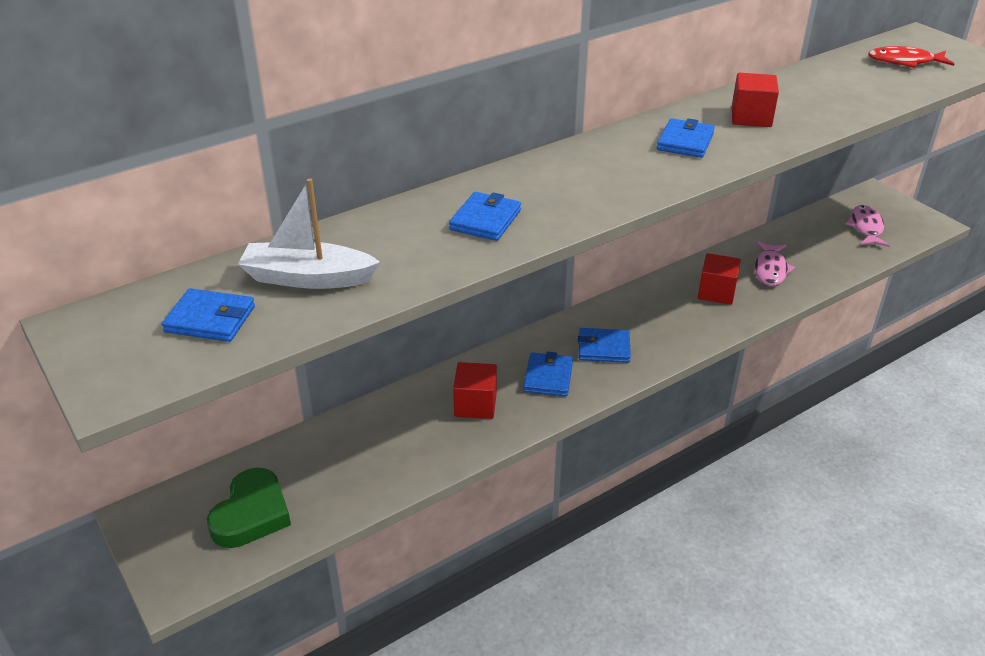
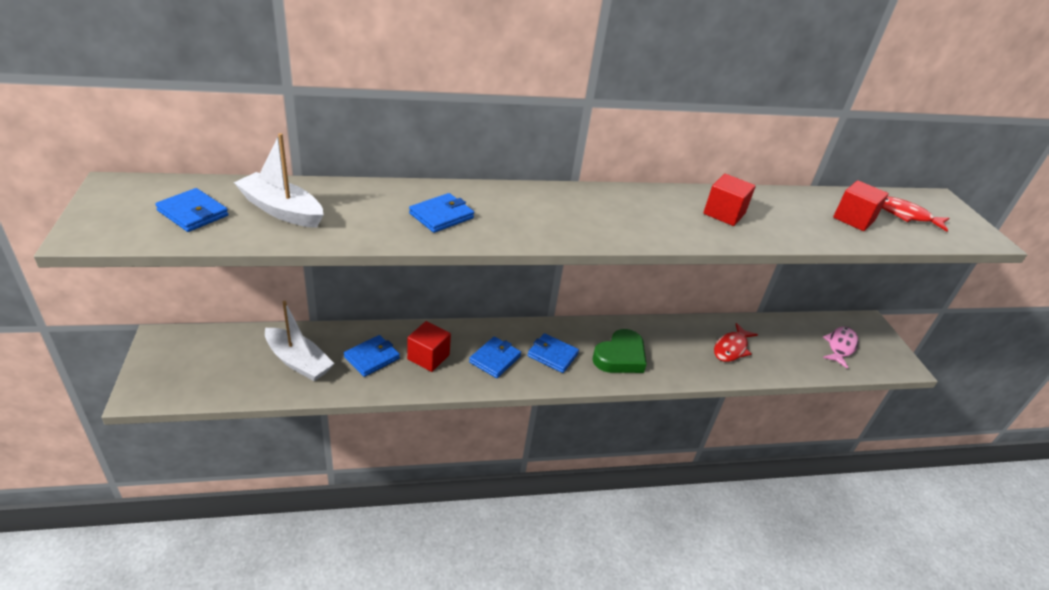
camera: 20 degrees right, 0 degrees up
(251, 514) = (225, 367): green heart -> green heart (620, 357)
(333, 471) = (298, 362): none -> white boat
(685, 142) = (651, 213): blue wallet -> blue wallet (372, 358)
(716, 292) = (673, 348): red cube -> red cube (853, 219)
(770, 270) = (731, 348): pink fish -> red fish

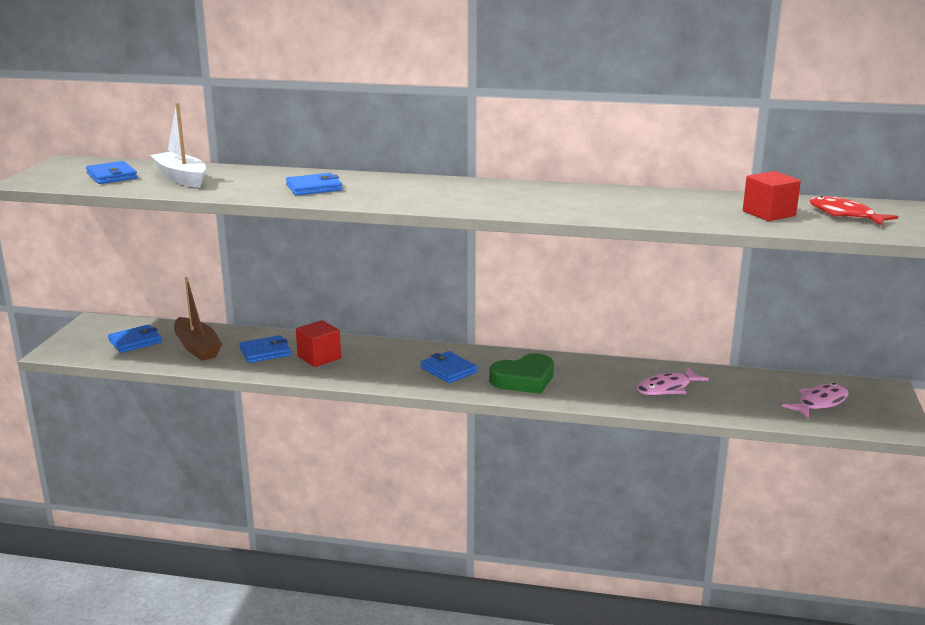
camera: 25 degrees right, 15 degrees down
(298, 362) = (197, 347): white boat -> brown boat
(495, 359) = (385, 366): blue wallet -> blue wallet (135, 341)
(724, 213) = (609, 202): red cube -> none
(731, 348) = (667, 388): red fish -> pink fish

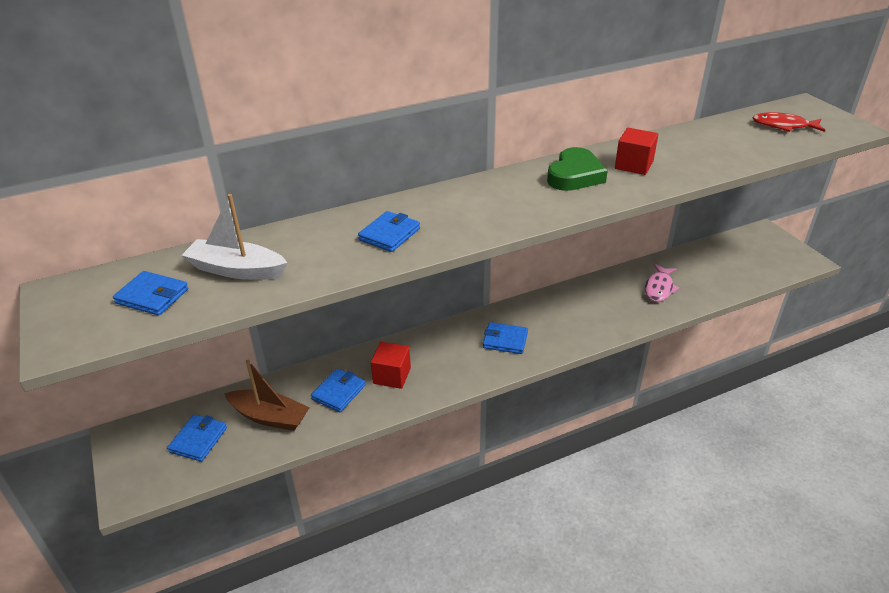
camera: 35 degrees left, 15 degrees up
(524, 379) = (566, 324): green heart -> green heart (575, 175)
(769, 213) = (744, 141): red cube -> red cube (634, 165)
(820, 403) = (749, 259): pink fish -> none

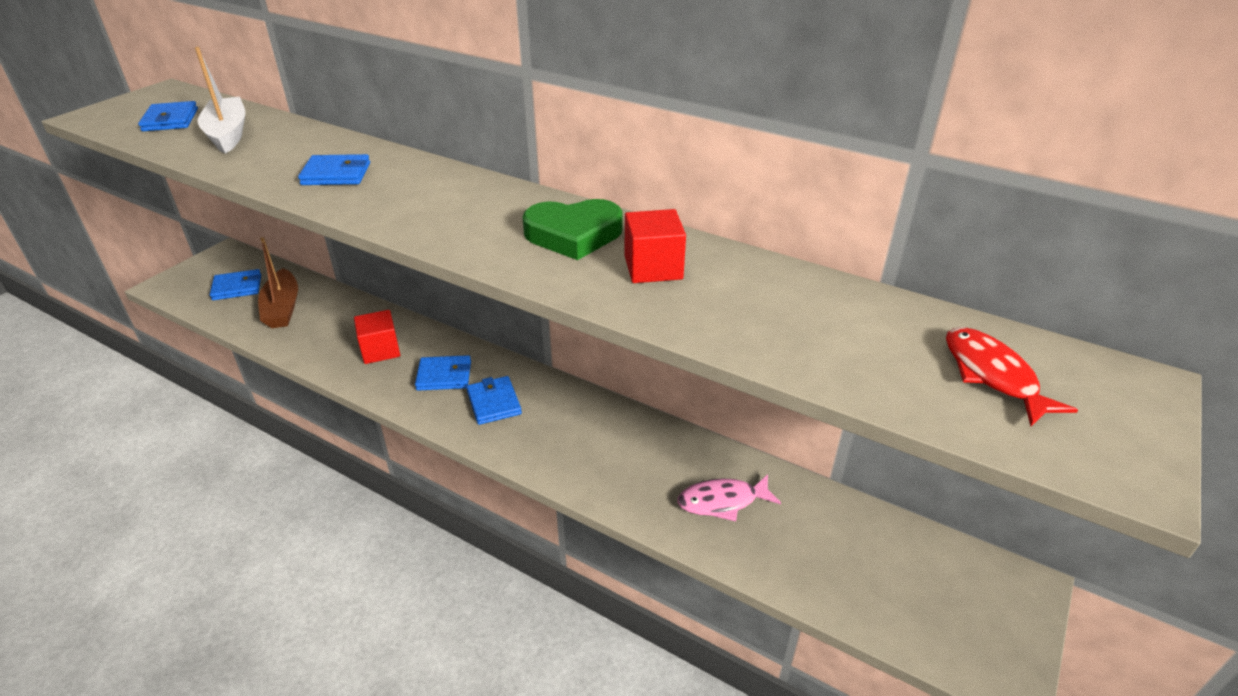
camera: 55 degrees right, 0 degrees up
(338, 392) = (337, 330): blue wallet -> blue wallet (444, 376)

